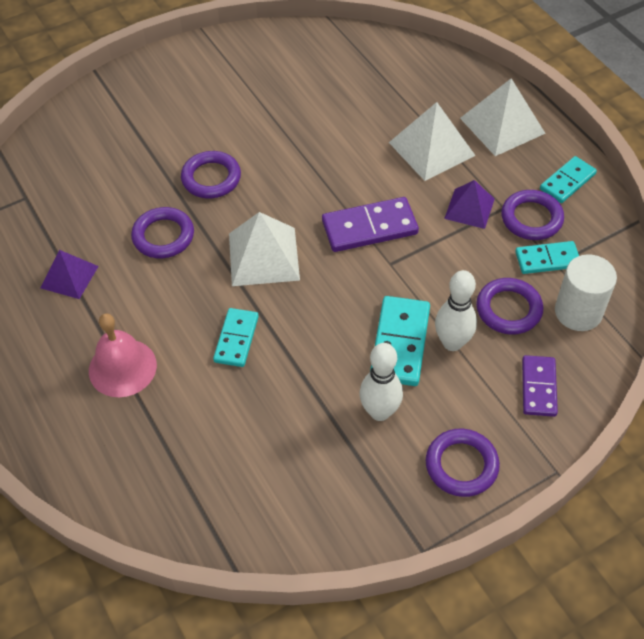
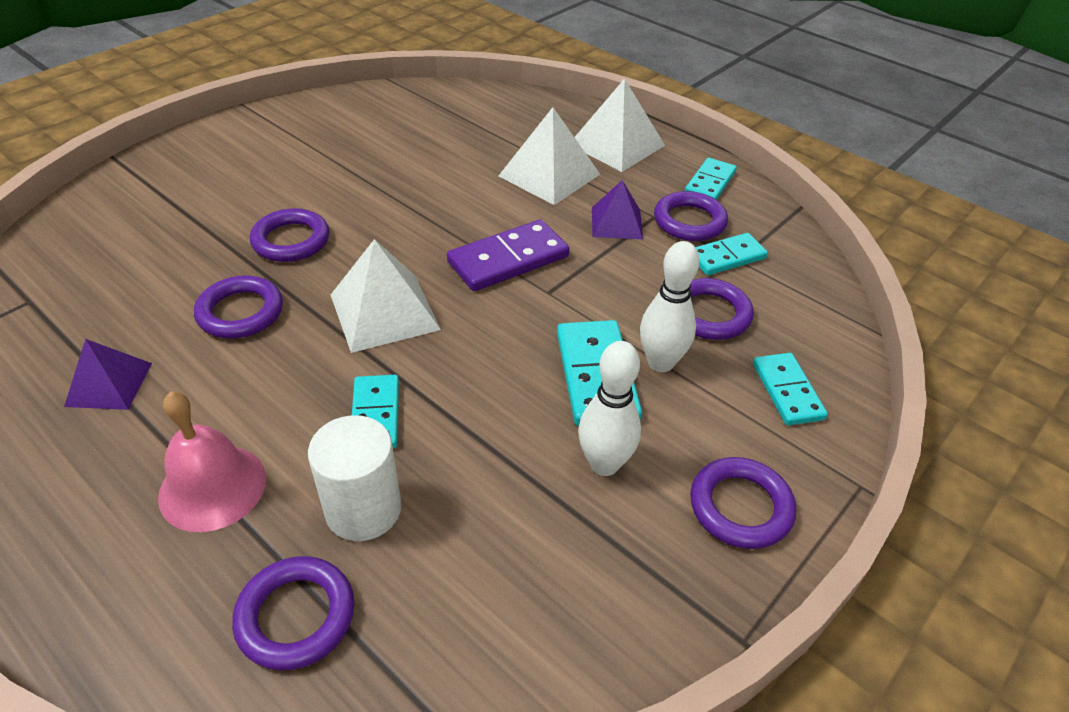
camera: 20 degrees left, 10 degrees down
(156, 464) = (296, 616): none -> purple ring
(539, 387) = (787, 391): purple domino -> turquoise domino
(578, 312) = (788, 302): white cylinder -> white cylinder (363, 509)

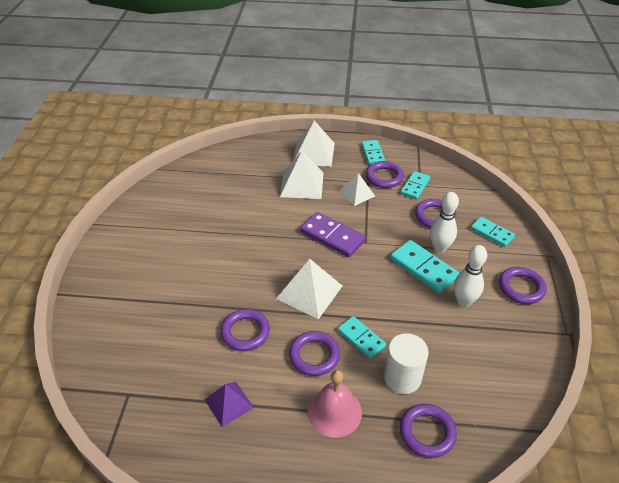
camera: 35 degrees left, 0 degrees up
(291, 240) = (223, 284): purple ring -> purple ring (314, 355)
(508, 259) = (332, 236): purple domino -> purple domino turned 75 degrees counterclockwise
(617, 223) = (356, 193): purple pyramid -> white pyramid

